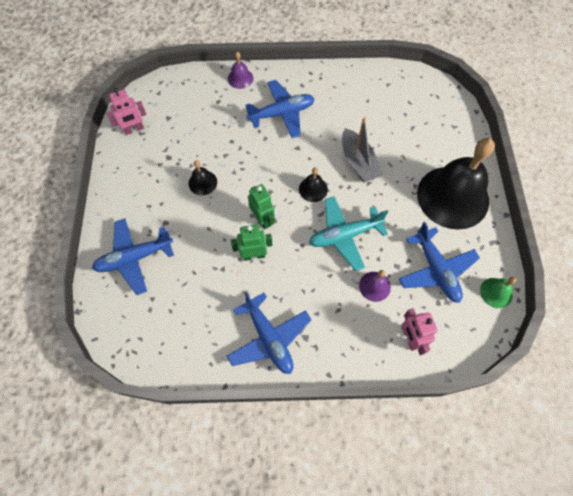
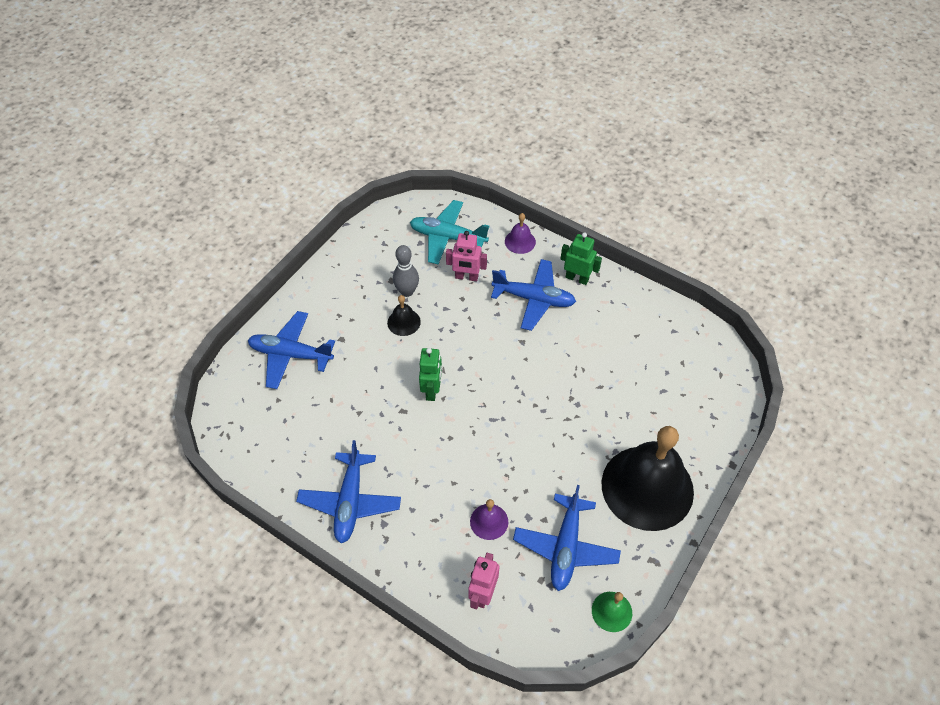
camera: 35 degrees right, 10 degrees down
(134, 129) = (380, 237): pink robot -> pink robot (466, 277)
(187, 159) = (407, 291): none -> grey bowling pin
(254, 255) = (397, 418): green robot -> green robot (577, 278)
(313, 189) = (504, 391): black bell -> none
(344, 235) = (499, 454): turquoise plane -> turquoise plane (447, 237)
(358, 162) = (573, 392): grey boat -> none

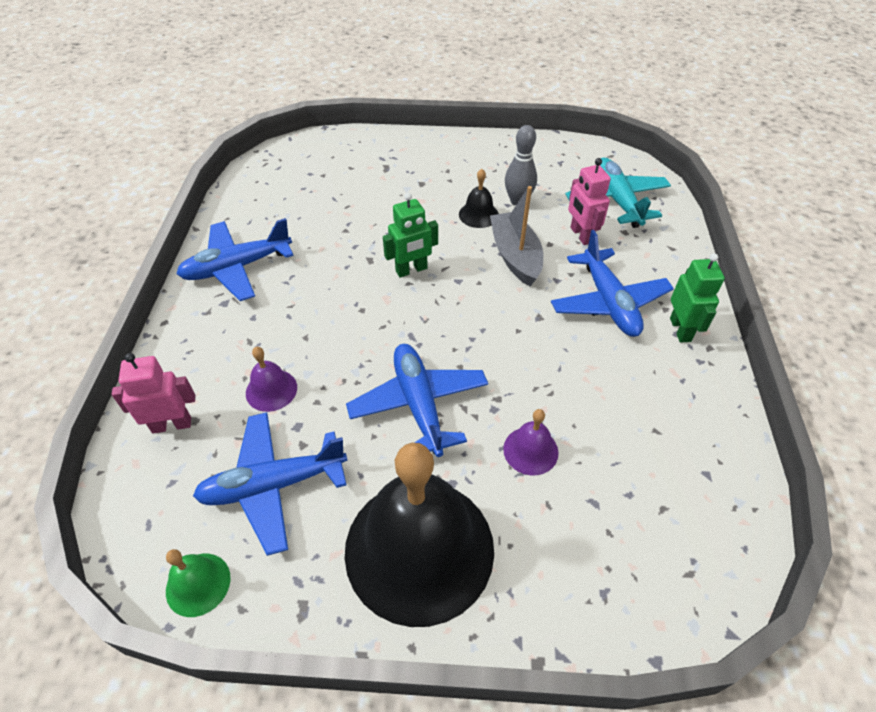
camera: 60 degrees right, 5 degrees down
(291, 354) = (377, 161): blue plane -> blue plane (419, 404)
(460, 324) = (515, 256): none -> grey boat
(520, 241) = (676, 256): purple bell -> purple bell (530, 450)

